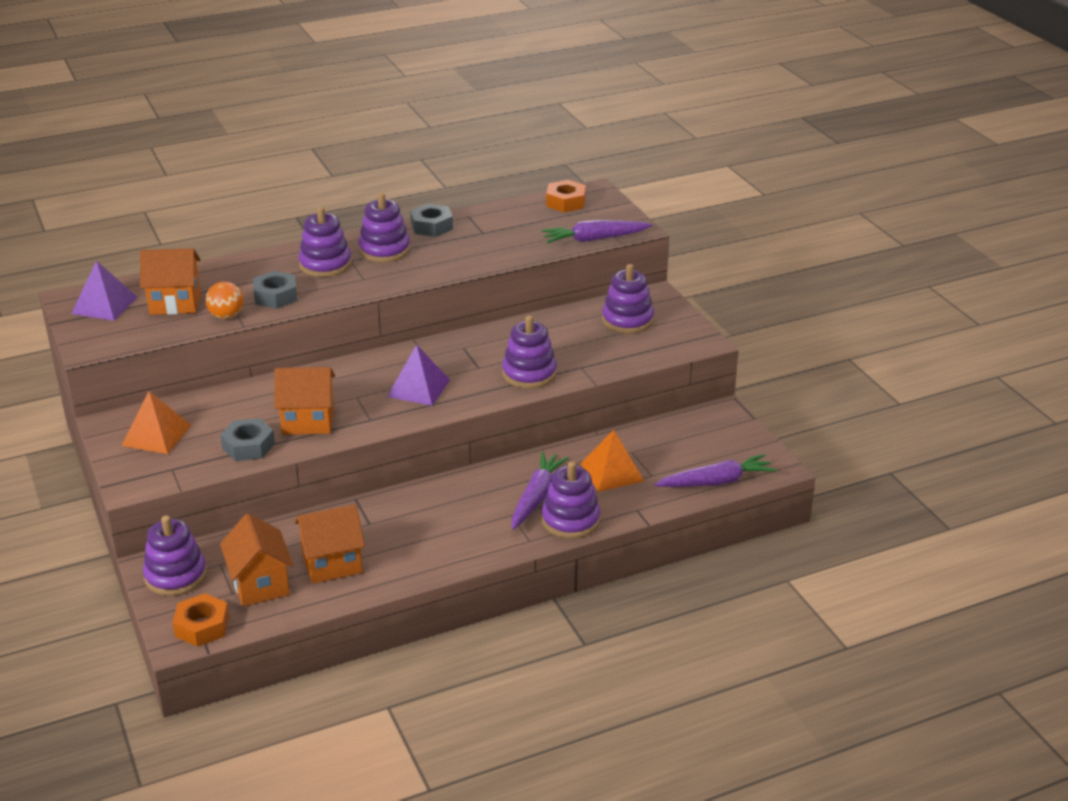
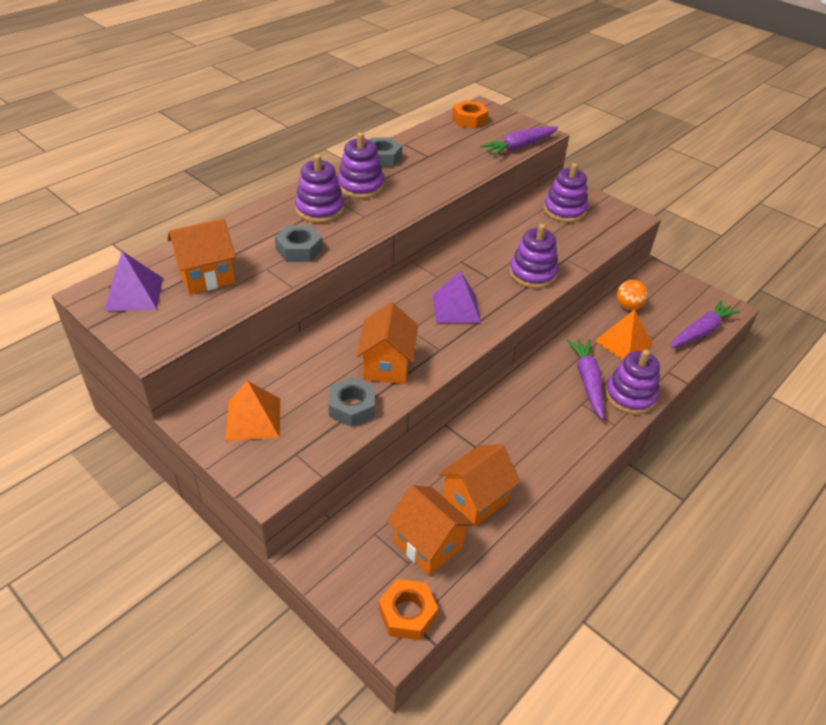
camera: 25 degrees left, 10 degrees up
(176, 576) = (341, 561): purple stacking toy -> none
(226, 316) = (268, 279): orange ball -> orange ball (628, 306)
(308, 421) = (387, 365): orange house -> orange house turned 60 degrees counterclockwise

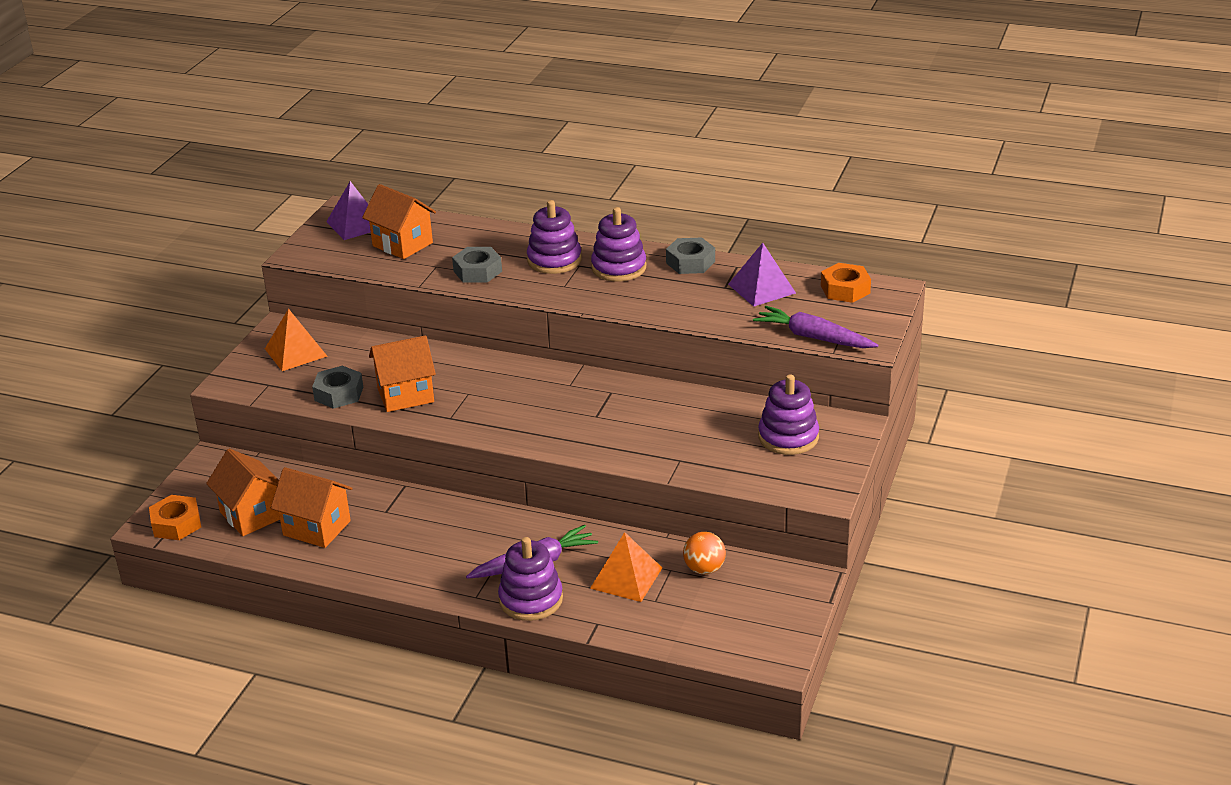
camera: 70 degrees right, 10 degrees down
(428, 544) = (251, 515): orange house -> orange house turned 60 degrees counterclockwise
(456, 308) = (523, 410): purple pyramid -> purple pyramid (761, 288)
(532, 274) = (627, 443): purple stacking toy -> none
(701, 331) = (701, 640): purple carrot -> none

